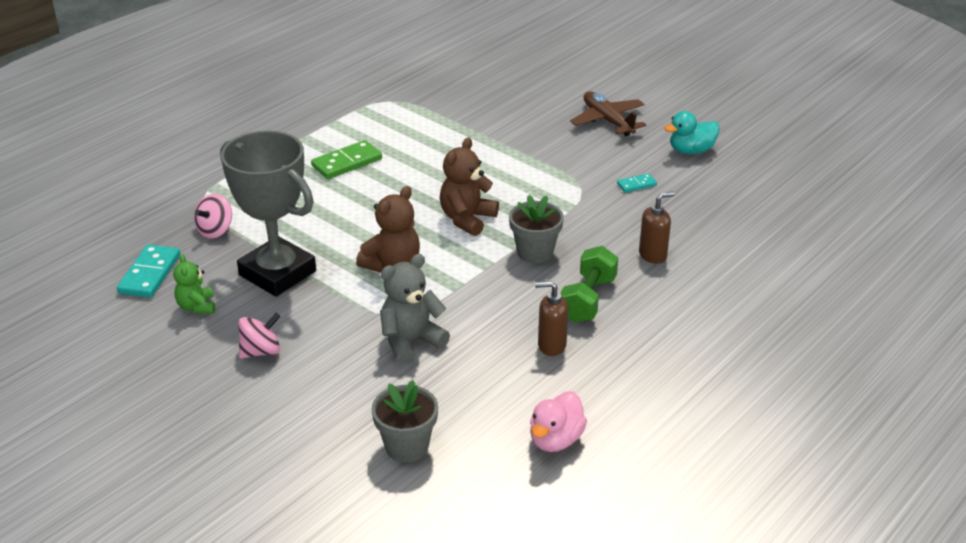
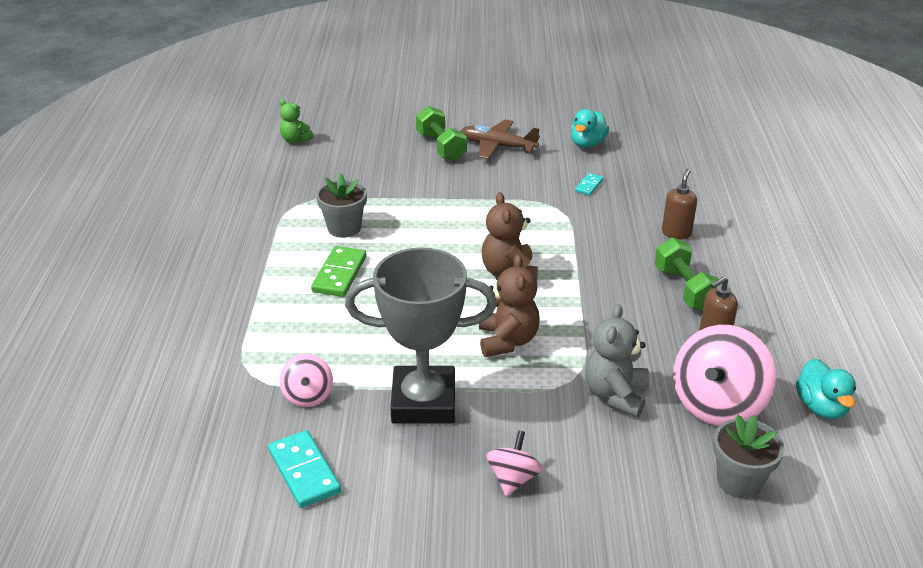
camera: 40 degrees left, 0 degrees up
(197, 307) = (396, 474): green teddy bear -> green teddy bear (295, 140)
(476, 390) = (717, 404): none -> pink spinning top
(535, 252) = (597, 273): grey flower pot -> grey flower pot (344, 228)
(555, 440) = (821, 407): pink duck -> turquoise duck
(559, 102) = (441, 147): none -> green dumbbell

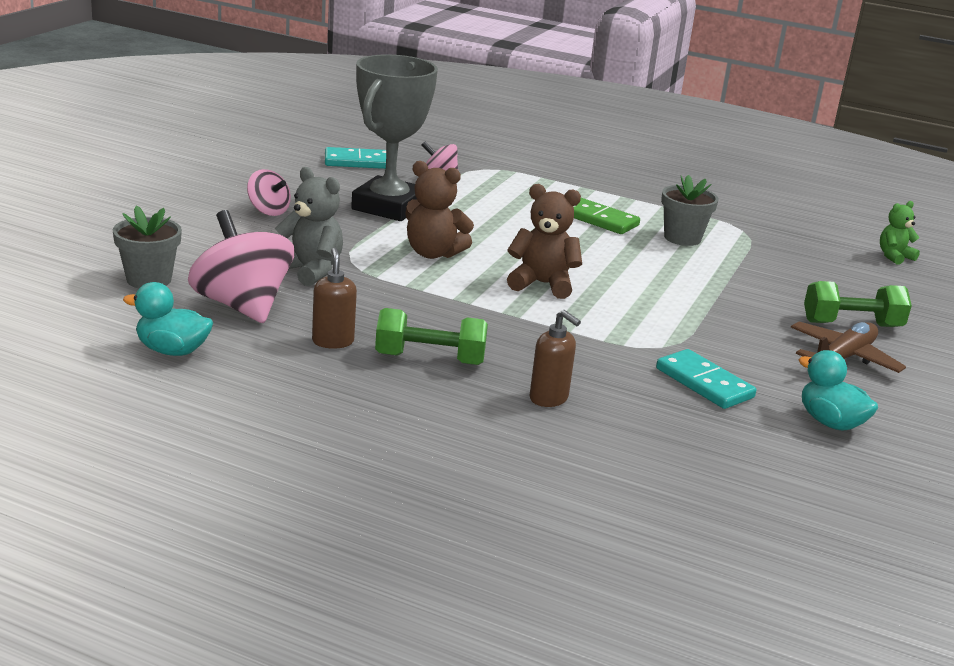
camera: 110 degrees right, 10 degrees down
(589, 186) = (704, 383): turquoise domino -> turquoise domino, size x1.83

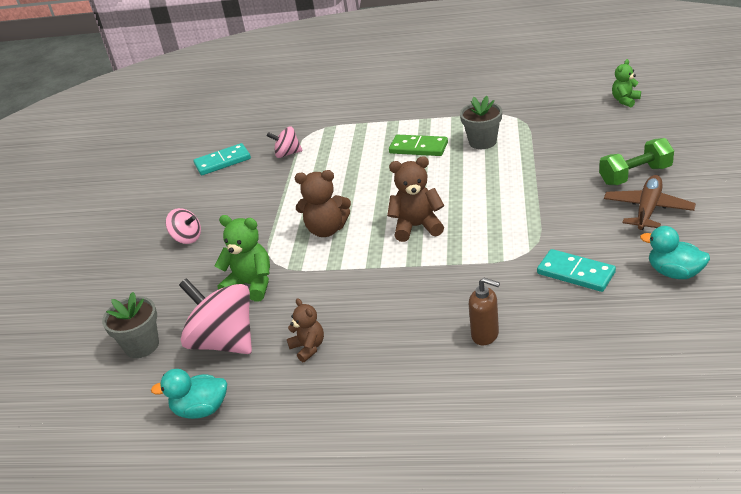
camera: 10 degrees left, 10 degrees up
(309, 270) = (251, 285): grey teddy bear -> green teddy bear
(333, 341) = (308, 347): brown soap dispenser -> brown teddy bear
(388, 207) = (269, 197): grey trophy -> none
(430, 359) = (384, 334): green dumbbell -> none

